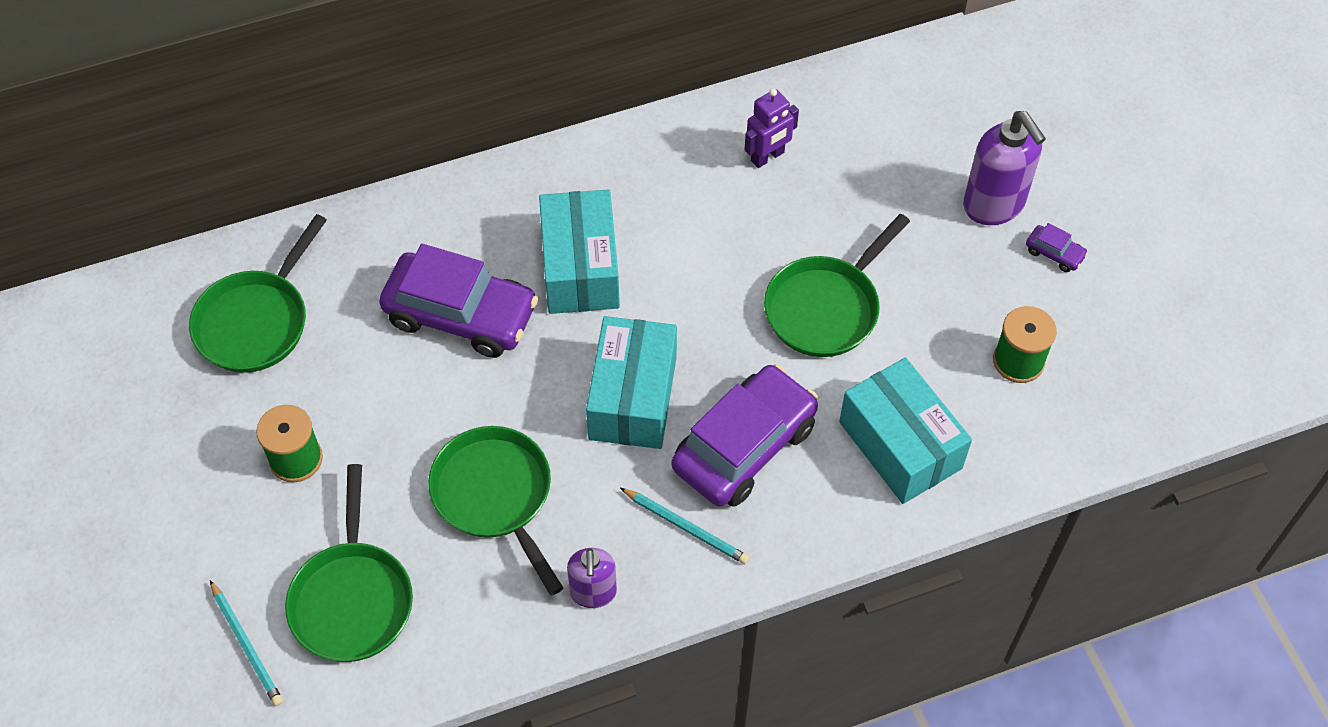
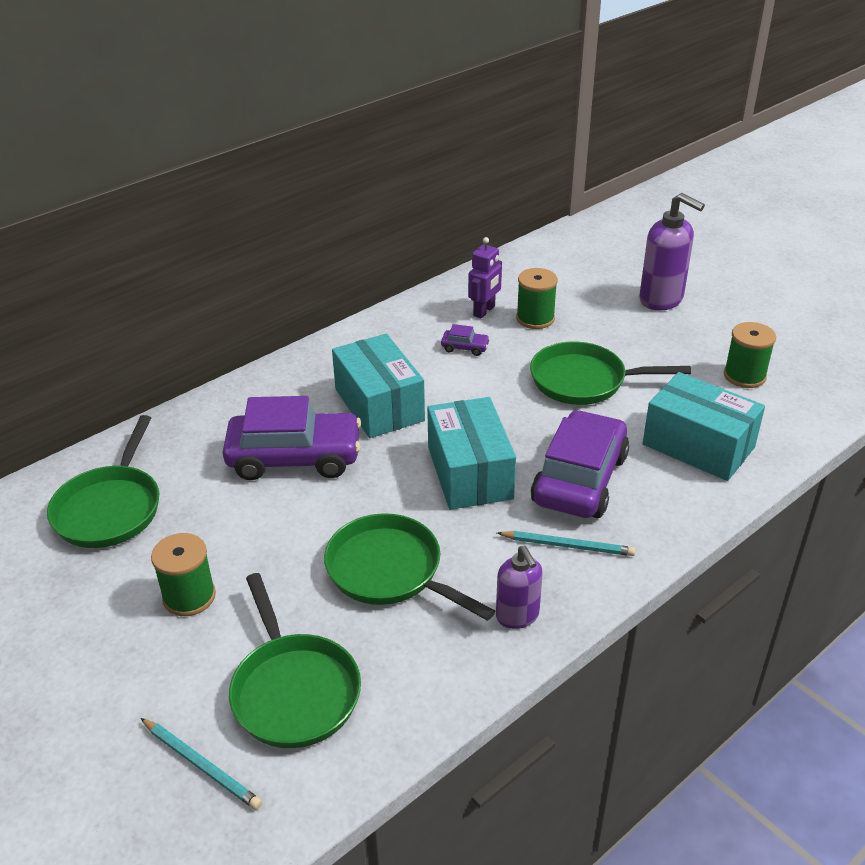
camera: 20 degrees left, 20 degrees down
(822, 188) = (535, 318): none -> green spool
(826, 307) = (584, 381): green pan -> green pan turned 75 degrees clockwise
(1054, 253) = (722, 314): purple car -> purple car (465, 347)

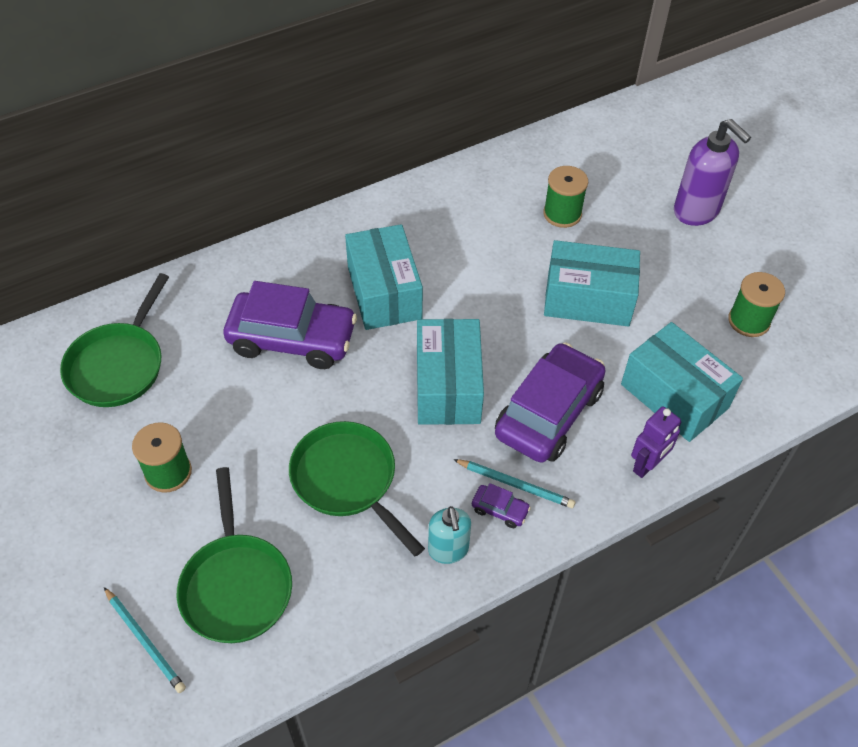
camera: 10 degrees right, 15 degrees up
(465, 347) = (483, 238): purple car -> purple car (500, 510)
(484, 311) = (515, 196): purple robot -> purple robot (647, 465)
(517, 616) = (448, 550): purple soap dispenser -> turquoise soap dispenser
(584, 381) = (588, 299): green pan -> turquoise box

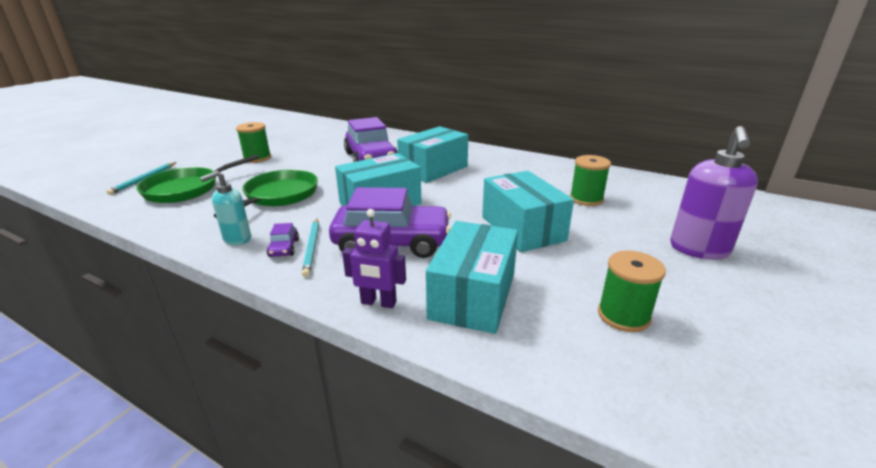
camera: 60 degrees right, 25 degrees down
(119, 365) = (317, 135): green pan -> none

